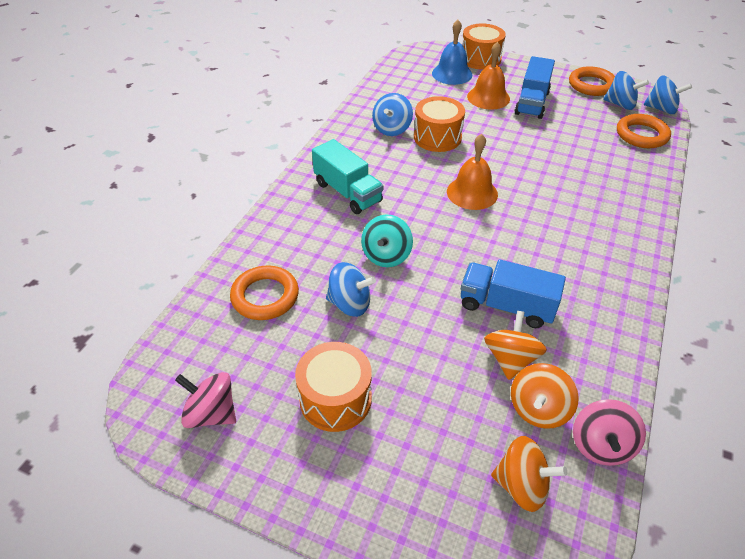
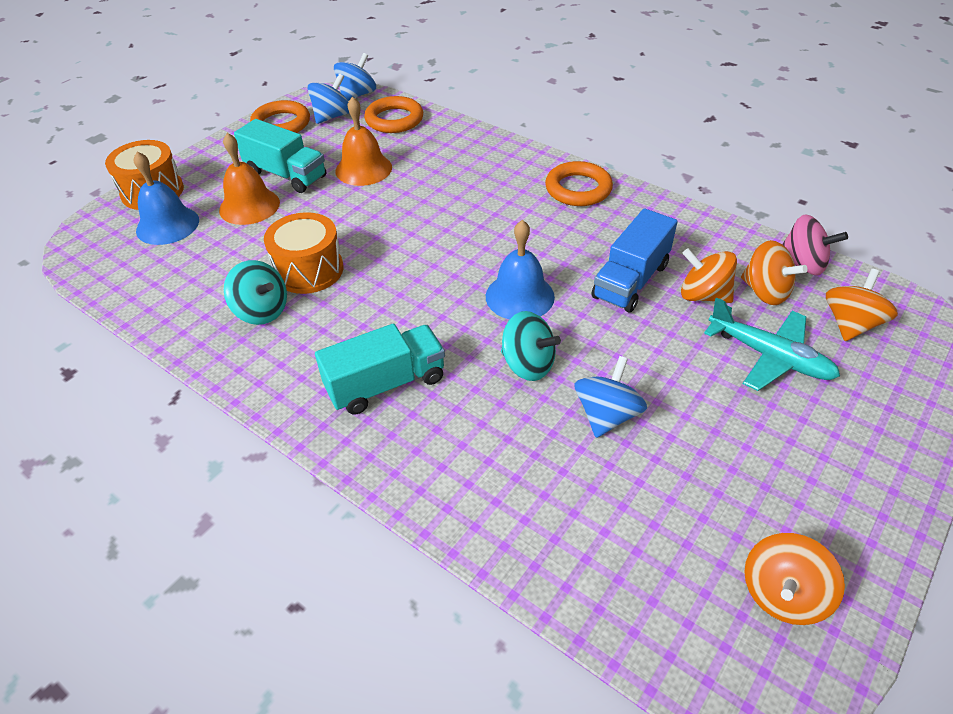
camera: 75 degrees left, 0 degrees up
(212, 413) = (782, 594): pink spinning top -> orange spinning top
(265, 296) = (577, 510): orange ring -> orange ring (578, 189)
(335, 399) = (756, 452): orange drum -> none
(392, 129) = (261, 311): blue spinning top -> turquoise spinning top
(448, 411) = (769, 356): none -> turquoise plane
(456, 241) = (520, 296): none -> blue bell
(472, 193) = (437, 264): orange bell -> orange bell (363, 169)
(532, 103) = (286, 175): blue truck -> turquoise truck

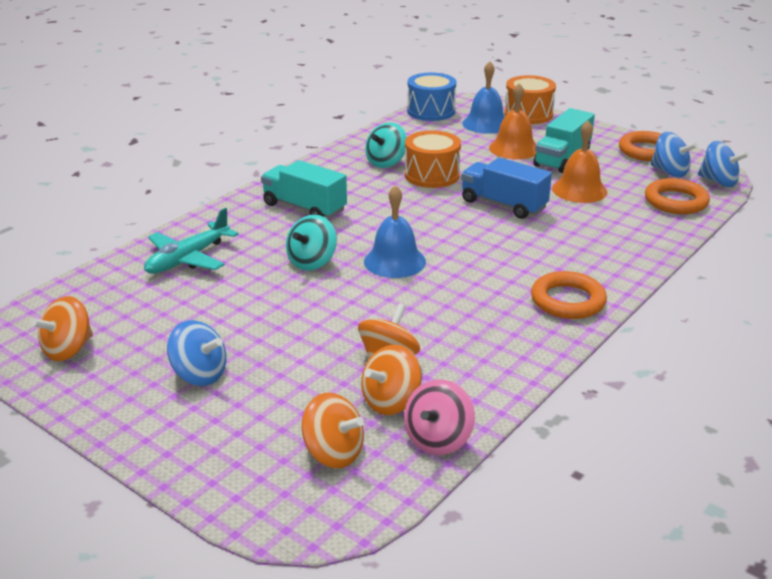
camera: 90 degrees right, 15 degrees down
(103, 272) = (431, 111): none -> blue drum
(386, 384) = (304, 207): turquoise truck -> turquoise truck turned 150 degrees clockwise
(606, 415) = (250, 293): blue spinning top -> blue spinning top (199, 374)
(630, 281) = (412, 319): blue truck -> blue truck (503, 204)
(769, 356) = (296, 387): turquoise plane -> turquoise plane (188, 259)
(782, 594) = (68, 350): orange spinning top -> orange spinning top turned 90 degrees counterclockwise

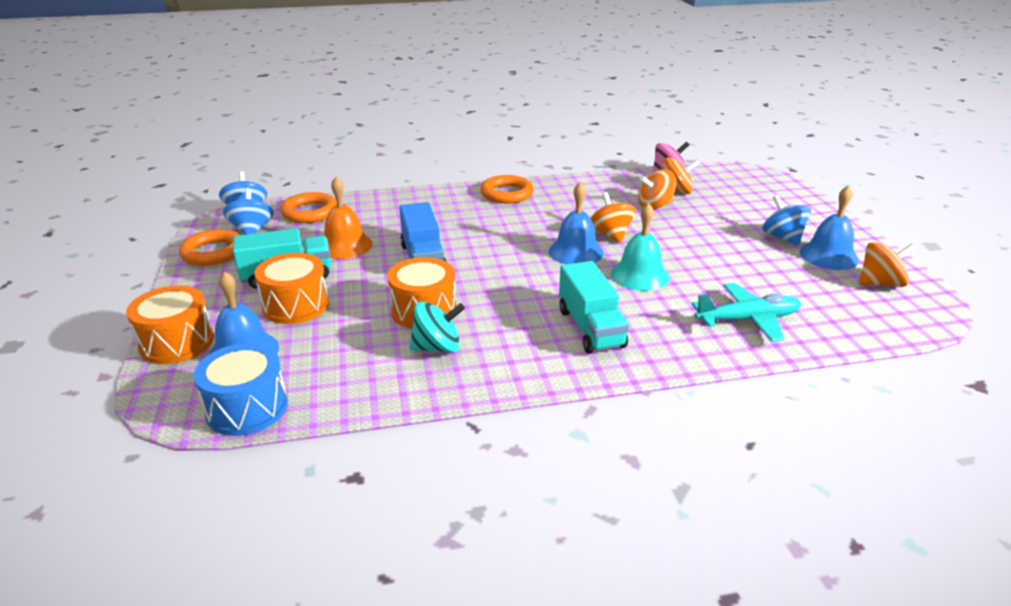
camera: 140 degrees left, 0 degrees up
(134, 367) = (828, 256): none -> blue bell
(312, 262) = (640, 275): turquoise spinning top -> turquoise bell
(333, 453) = (726, 186): orange spinning top -> orange spinning top (611, 235)
(514, 148) = (295, 305): orange bell -> orange drum

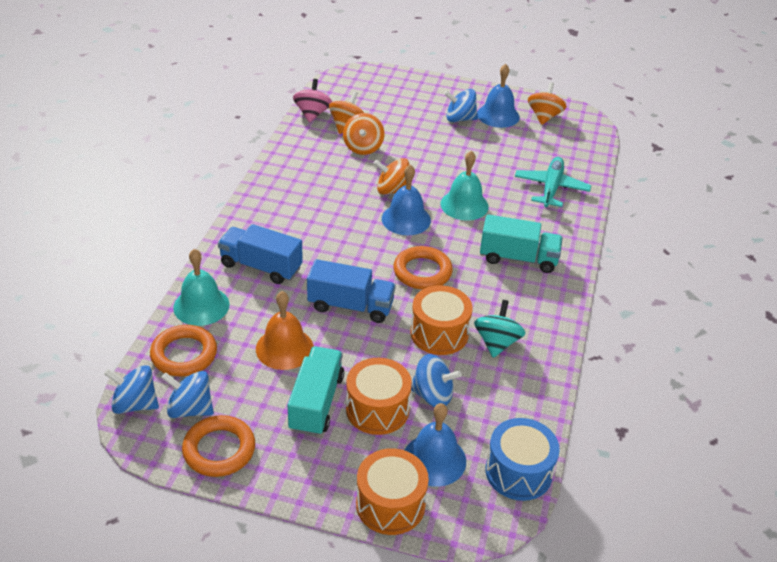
camera: 65 degrees left, 10 degrees up
(332, 329) = (432, 395): none -> blue spinning top
(369, 203) = (201, 306): none -> turquoise bell
(437, 210) = (261, 266): none -> blue truck
(507, 194) = (265, 212): orange ring -> orange ring (422, 272)

